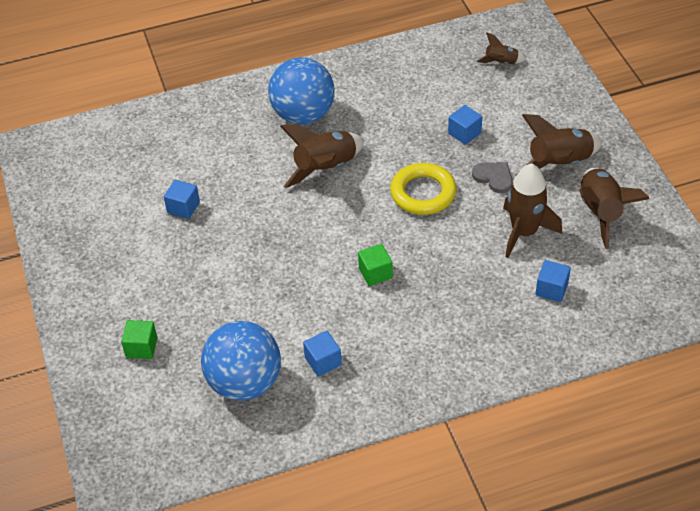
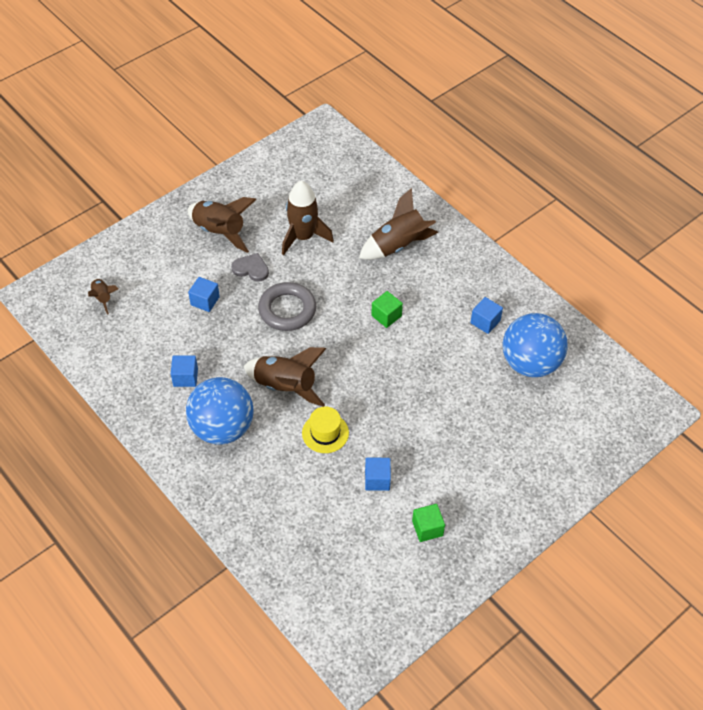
camera: 115 degrees left, 5 degrees up
(141, 347) = (537, 446): green cube -> green cube (427, 528)
(256, 184) = (325, 433): none -> yellow hat
(423, 193) = (287, 310): yellow ring -> grey ring
(494, 177) = (251, 269): grey heart -> grey heart turned 90 degrees clockwise
(551, 289) = (352, 209): blue cube -> blue cube (185, 377)
(600, 212) = (264, 198): brown rocket -> brown rocket (398, 245)

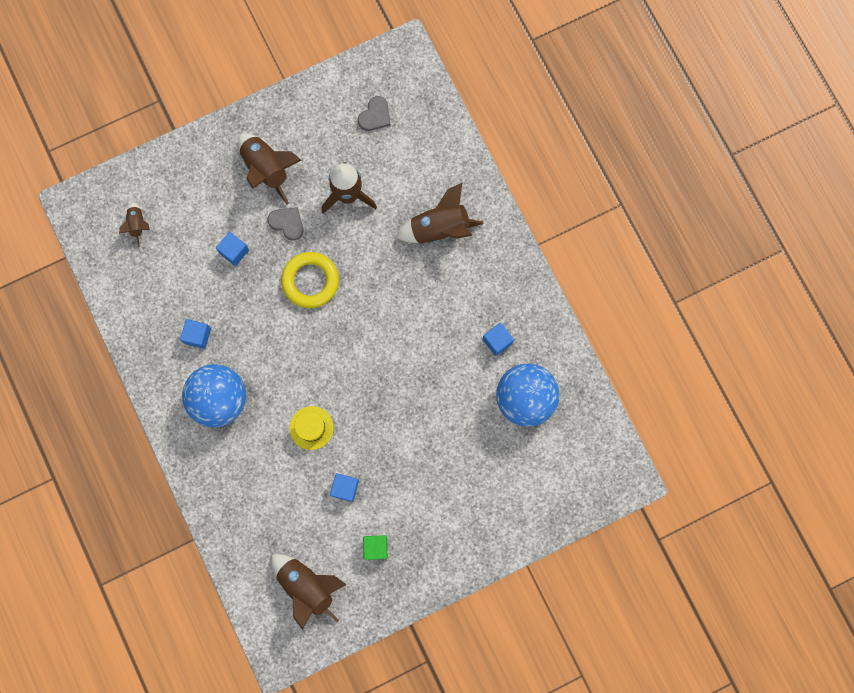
camera: 15 degrees right, 25 degrees up
(285, 386) = (287, 368): brown rocket -> brown rocket (307, 586)
(287, 310) = (310, 281): grey ring -> yellow ring
(310, 175) = (375, 115): none -> grey heart
(386, 316) = (403, 311): green cube -> none

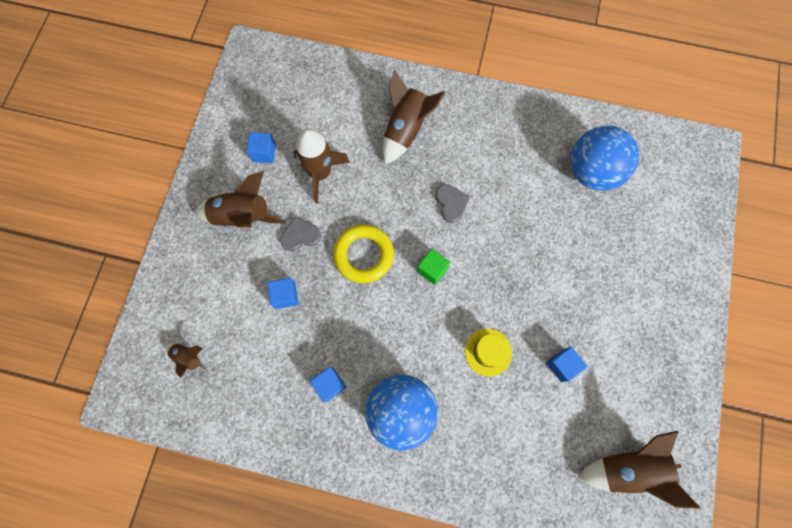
camera: 50 degrees left, 5 degrees down
(375, 115) = (277, 107): grey heart -> grey heart (451, 203)
(375, 547) = (633, 380): green cube -> green cube (432, 269)
(497, 341) = (530, 157): blue cube -> blue cube (264, 153)

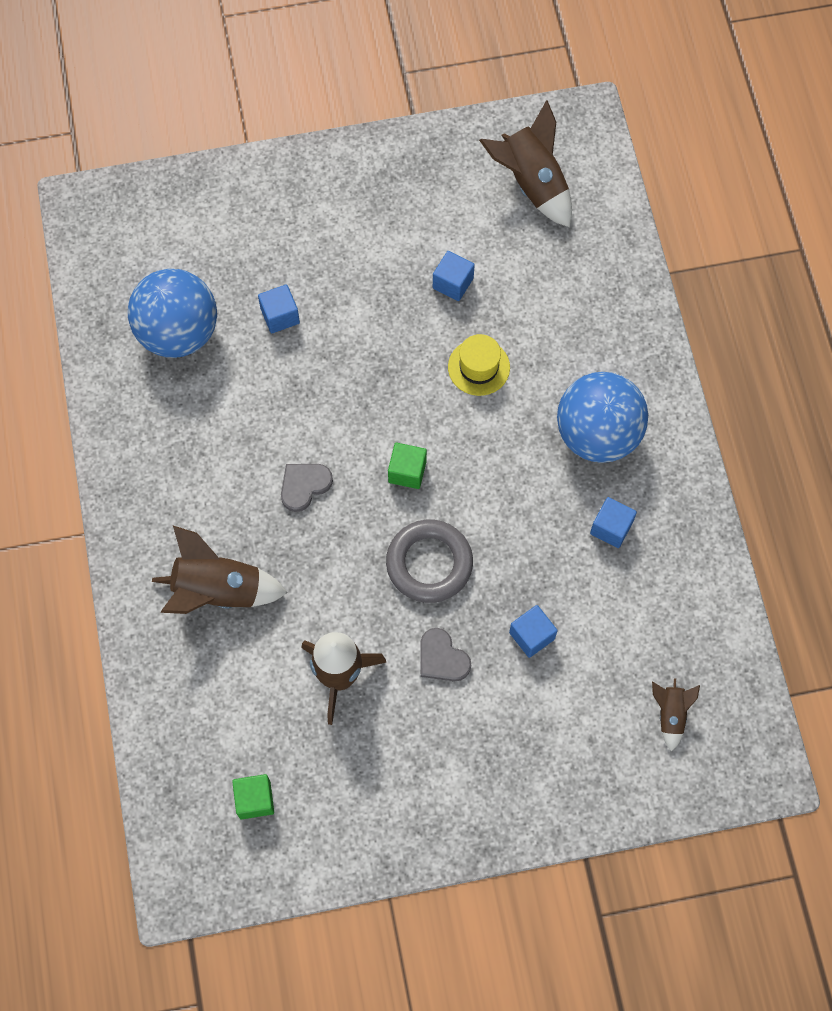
camera: 115 degrees left, 5 degrees down
(243, 216) = (453, 750): brown rocket -> none
(264, 153) = (344, 772): blue cube -> blue cube (280, 316)
(275, 102) = (255, 799): none -> green cube
(364, 255) = (429, 563): yellow ring -> grey ring

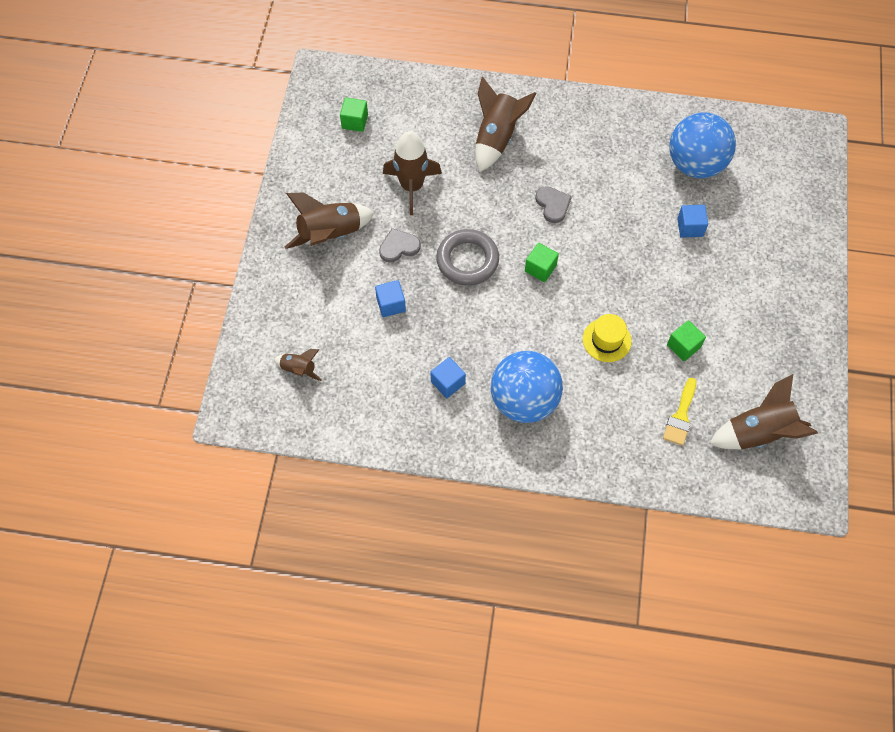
camera: 110 degrees right, 5 degrees down
(453, 283) = (683, 346): blue cube -> green cube
(457, 756) = (330, 235): none -> brown rocket
(545, 264) = (680, 416): none -> yellow brush

